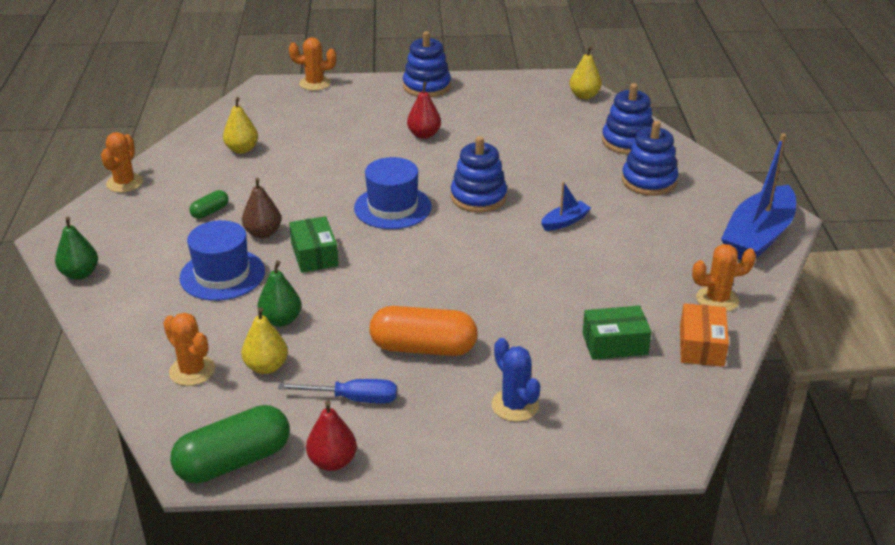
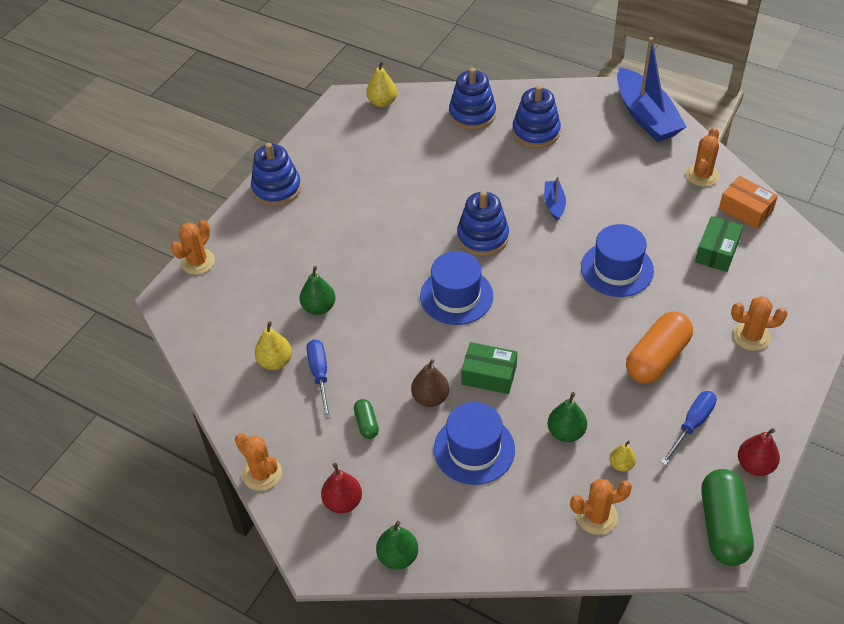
camera: 55 degrees left, 15 degrees up
(244, 173) = (320, 375): none -> blue screwdriver
(266, 367) = (621, 464): yellow pear -> yellow pear, size x0.65
(316, 148) = (319, 307): none -> green pear
(424, 135) = (358, 227): red pear -> red pear (343, 502)
(515, 405) = (751, 336): blue cactus -> orange cactus
(519, 285) = (617, 269): none -> blue hat

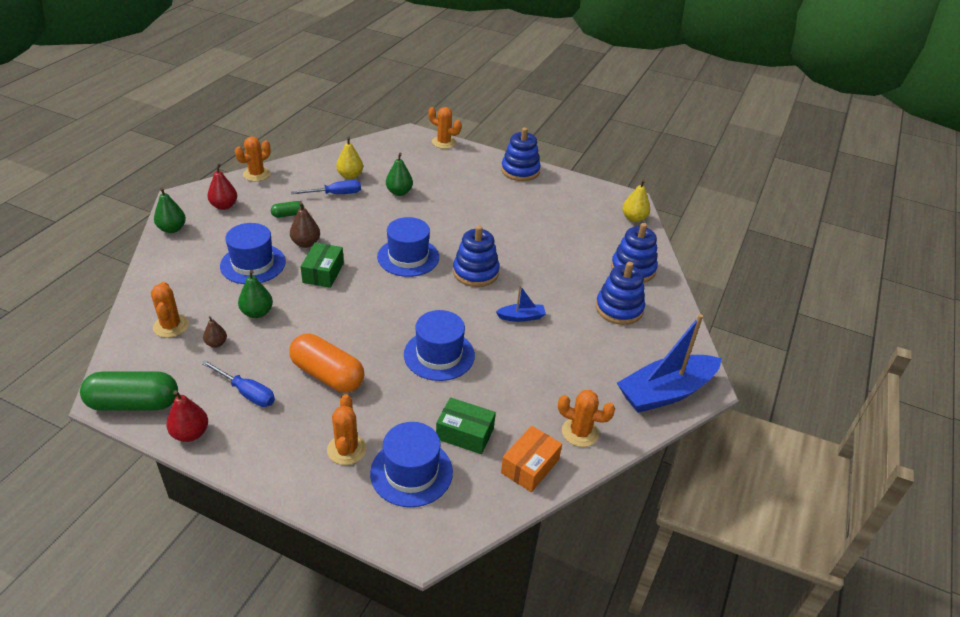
camera: 80 degrees right, 10 degrees down
(621, 464) = (216, 343): yellow pear -> brown pear
(768, 288) = (411, 472): none -> blue hat

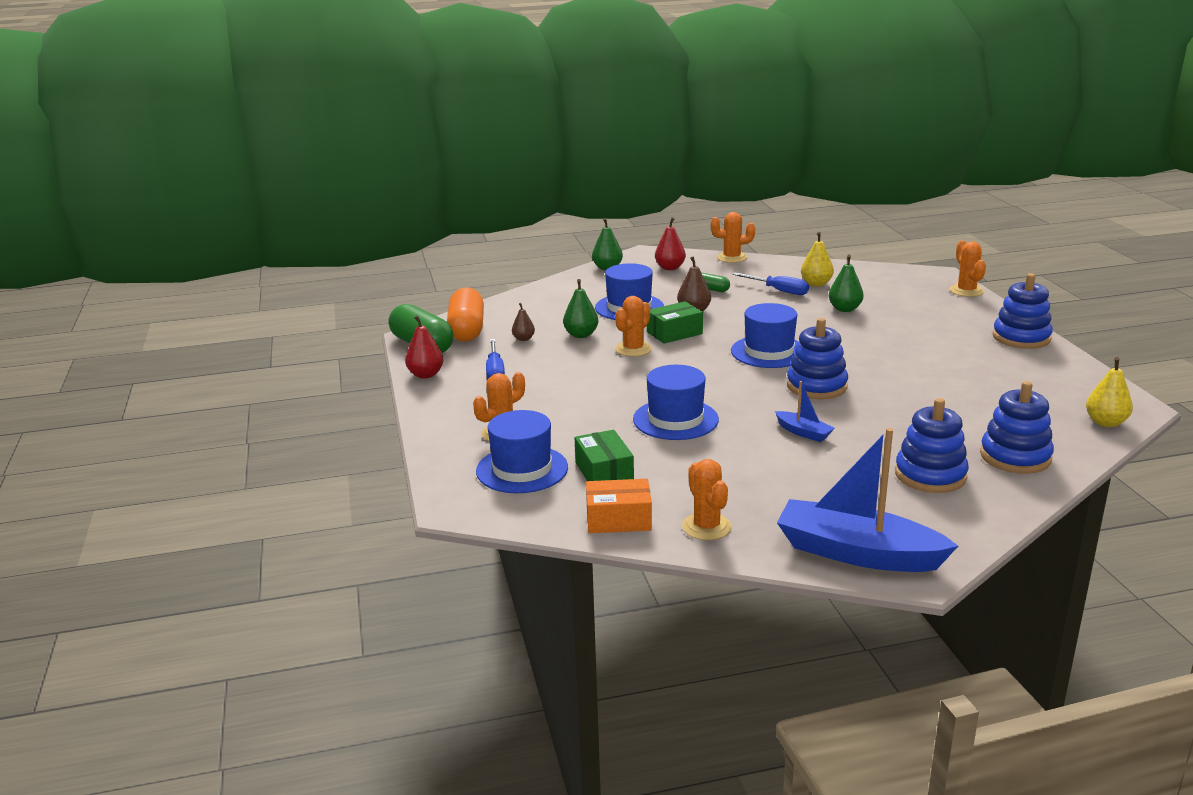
camera: 55 degrees right, 15 degrees down
(171, 326) = (512, 318): orange cactus -> orange cactus (633, 349)
(327, 375) = (566, 389): orange capsule -> orange capsule (466, 330)

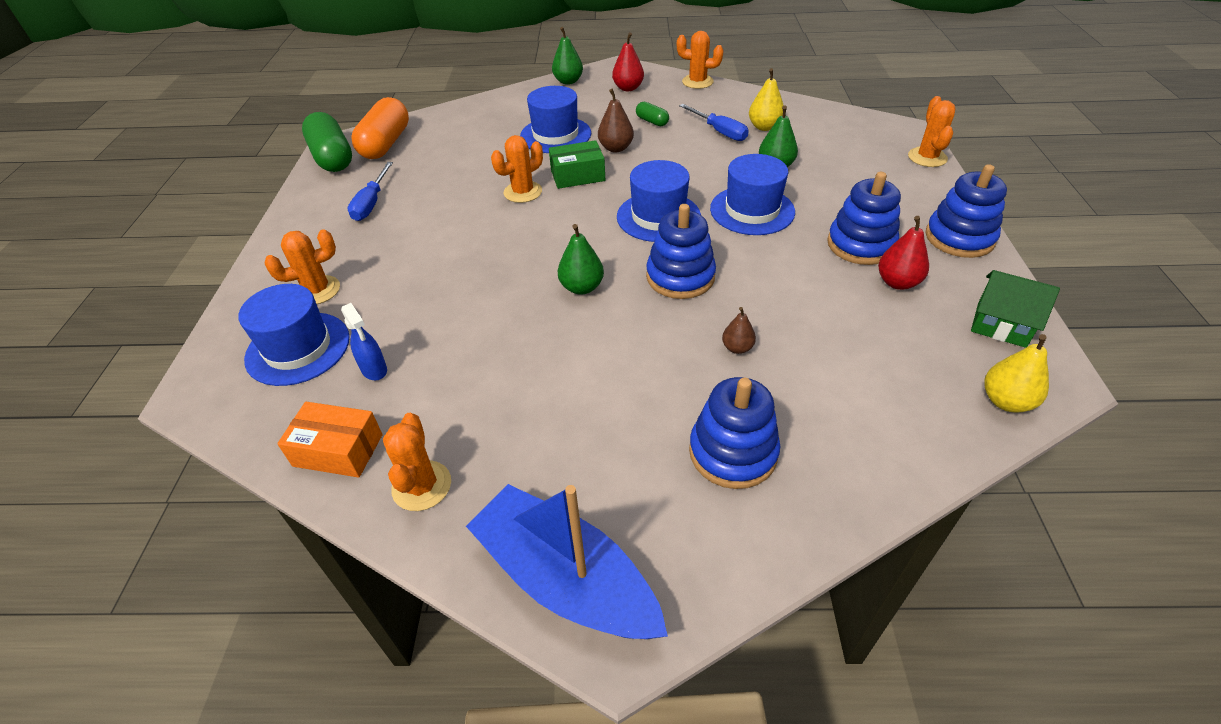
camera: 15 degrees right, 20 degrees up
(425, 375) = (307, 197): red pear -> red pear (897, 282)
(523, 339) = (428, 163): brown pear -> brown pear (737, 348)
(581, 335) = (485, 165): green pear -> green pear (581, 287)
(604, 472) = (374, 370): green box -> blue spray bottle
(675, 419) = (499, 302): blue hat -> blue hat (752, 210)
(803, 432) = (624, 348): blue boat -> none
(1015, 457) = (857, 441): blue stacking toy -> blue stacking toy (860, 245)
(1080, 383) = (1001, 324): none -> green house

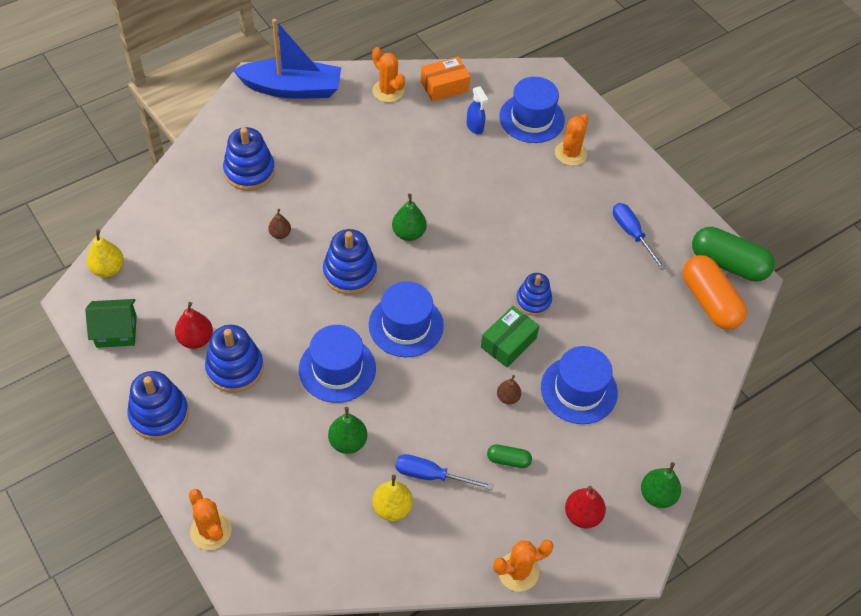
camera: 140 degrees right, 10 degrees up
(374, 370) = (475, 127): blue spray bottle -> blue spray bottle turned 135 degrees counterclockwise
(523, 192) = (533, 301): orange cactus -> blue stacking toy
(616, 148) = (508, 397): brown pear -> brown pear, size x0.65

